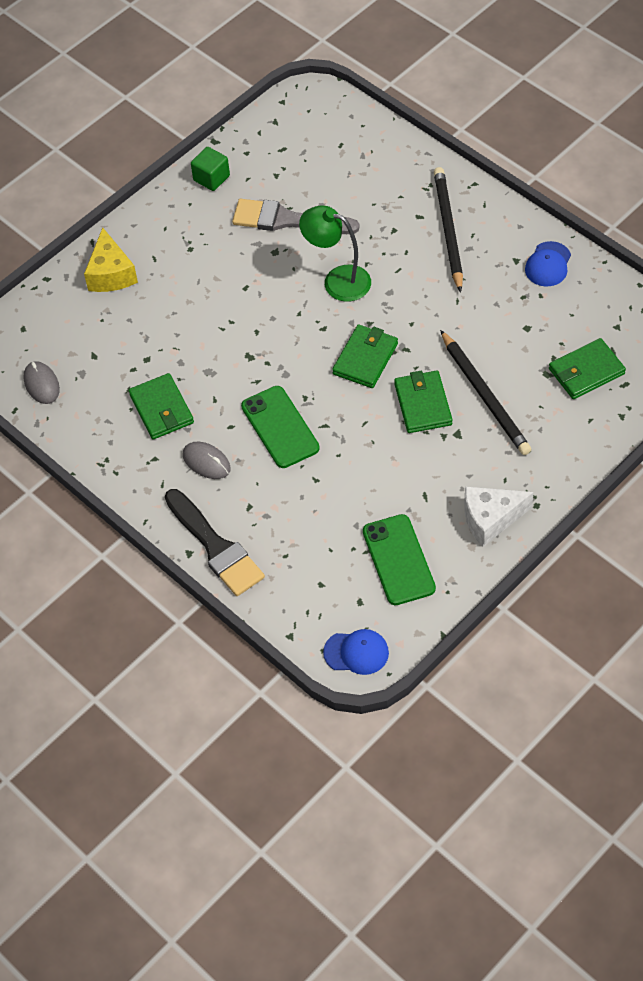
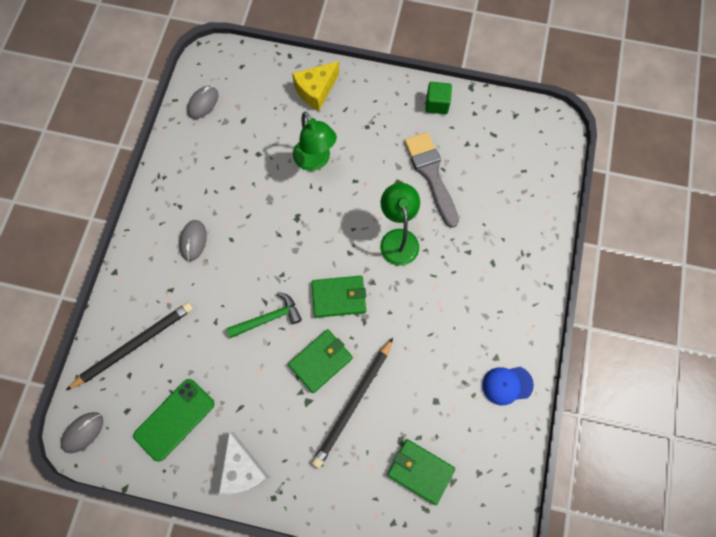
camera: 55 degrees right, 15 degrees up
(161, 409) = (222, 187): green wallet -> none
(195, 311) = (315, 161): none -> green lamp
(215, 546) = (127, 286): black brush -> none
(280, 427) = (247, 272): green phone -> none
(345, 429) = (269, 318): none -> green hammer
(356, 652) = (83, 432): blue cap -> grey mouse
(448, 230) = (493, 291): black pencil -> black pencil (134, 345)
(490, 519) = (243, 469): white cheese -> white cheese turned 150 degrees counterclockwise

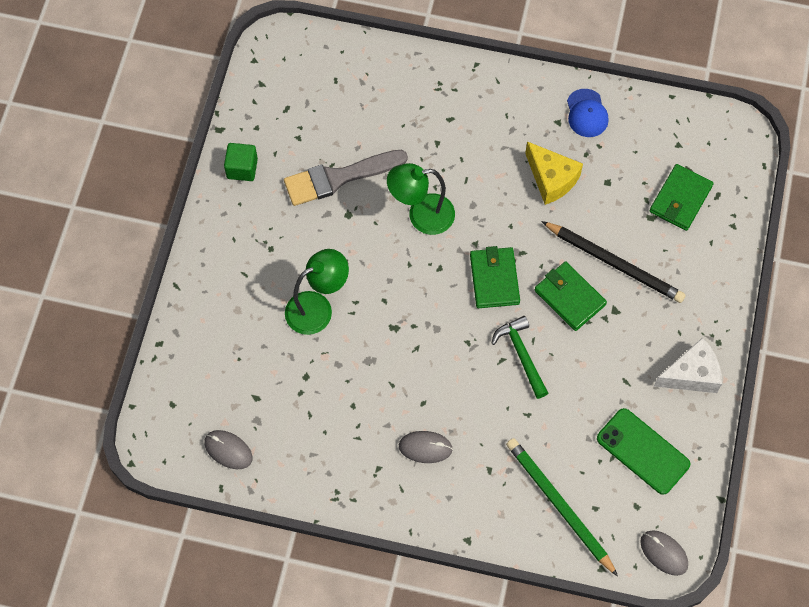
camera: 90 degrees left, 5 degrees down
(134, 345) = (559, 505): black pencil -> green pencil
(316, 91) = (216, 309): yellow cheese -> yellow cheese (551, 179)

